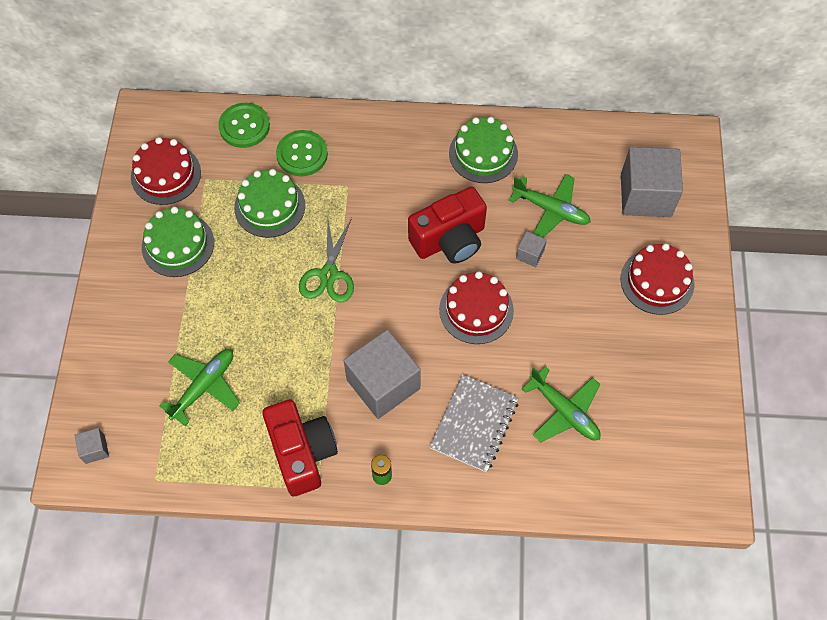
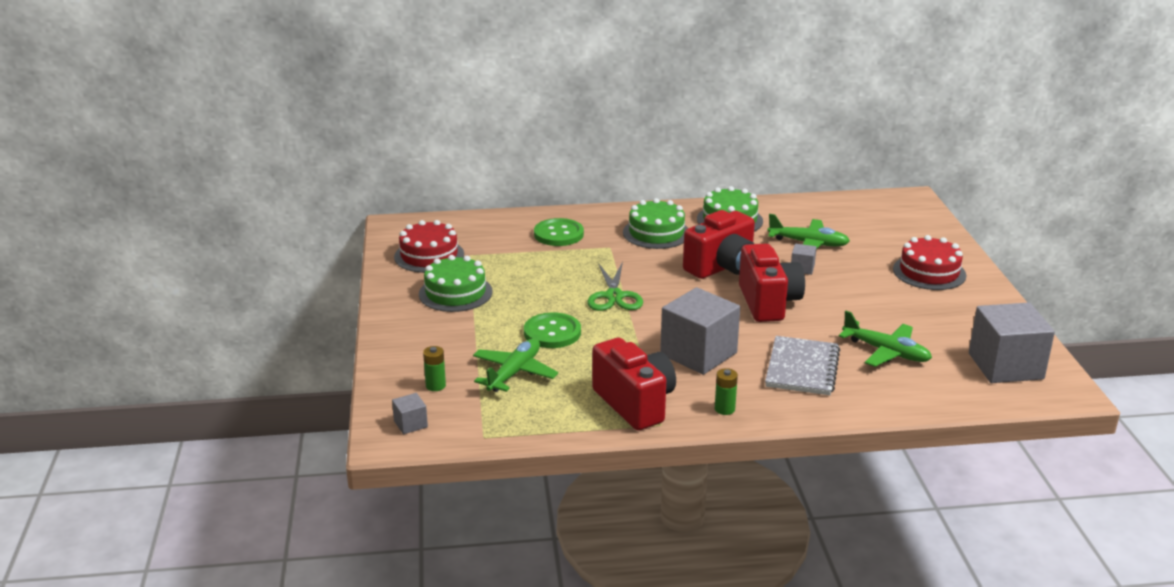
camera: 10 degrees left, 35 degrees down
(128, 395) = (435, 386): none -> green battery
(244, 126) = (496, 224): green button -> green button (552, 332)
(270, 206) = (539, 264): green cake -> green cake (656, 233)
(476, 310) = (768, 303): red cake -> red camera
(645, 195) = (890, 229): grey cube -> grey cube (1005, 366)

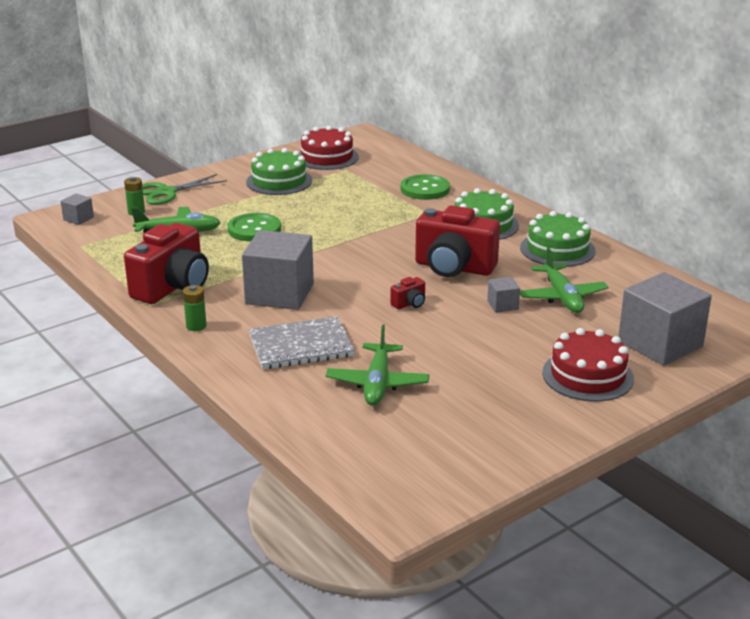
camera: 60 degrees right, 0 degrees up
(614, 296) = (342, 237): green scissors -> green scissors (167, 192)
(768, 303) = (409, 304): red camera -> red camera, size x0.42
(1005, 366) = (421, 460): grey cube -> grey cube (660, 344)

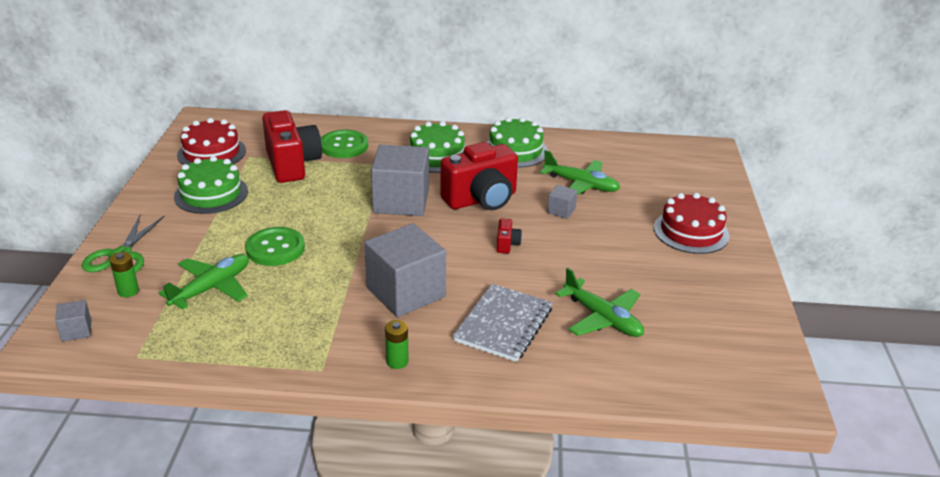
camera: 50 degrees left, 5 degrees up
(172, 287) = (309, 341): red camera -> red camera (292, 164)
(660, 344) = (683, 187): grey cube -> grey cube (401, 201)

